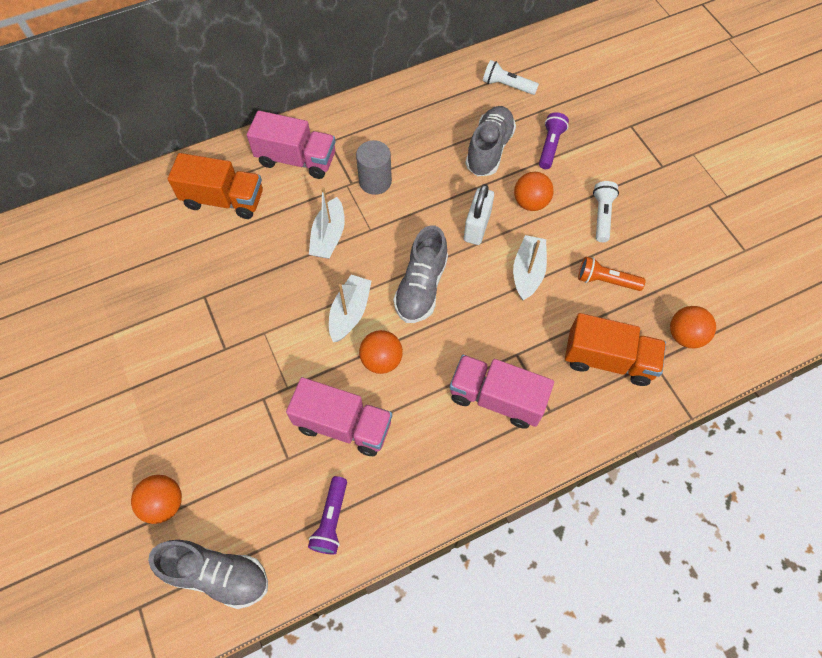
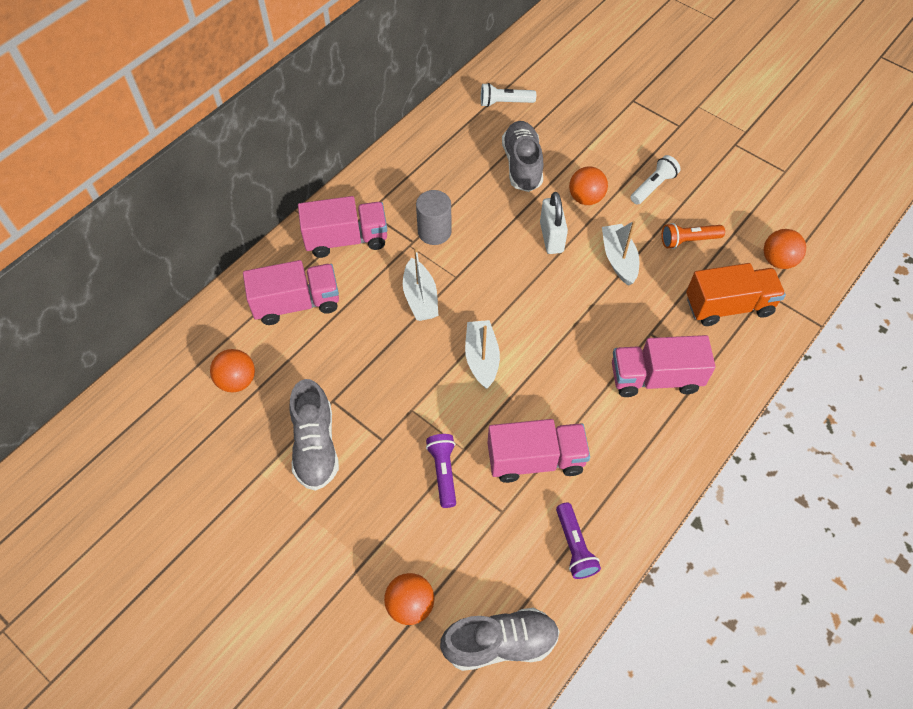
camera: 25 degrees left, 5 degrees down
(224, 200) = (296, 303): orange truck -> pink truck
(381, 360) = (535, 388): orange ball -> orange ball (237, 380)
(421, 287) = (533, 309): grey shoe -> grey shoe (315, 446)
(550, 146) = (574, 143): purple flashlight -> purple flashlight (443, 472)
(602, 216) = (653, 186): white flashlight -> white flashlight turned 60 degrees clockwise

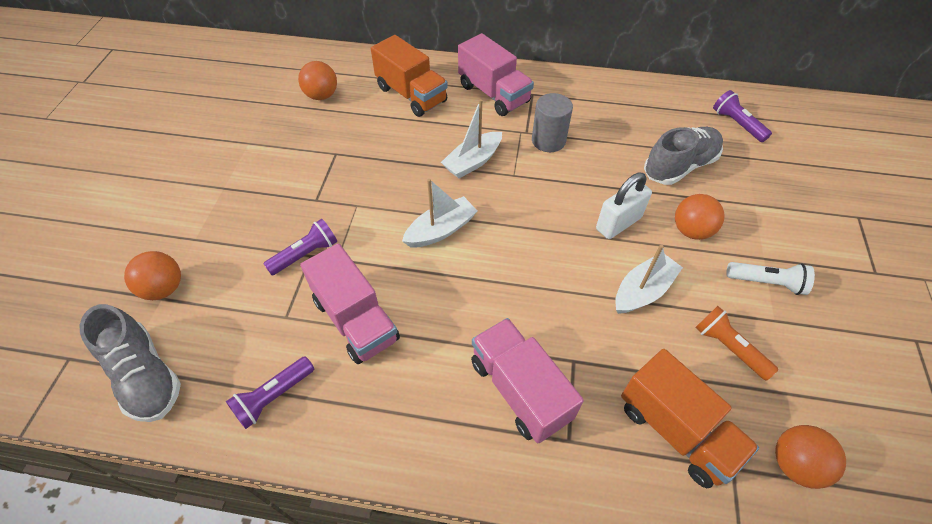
camera: 60 degrees right, 5 degrees down
(296, 303) = (411, 95): pink truck -> orange truck
(315, 446) = (288, 162): grey shoe -> none
(505, 102) = (737, 124): white flashlight -> purple flashlight

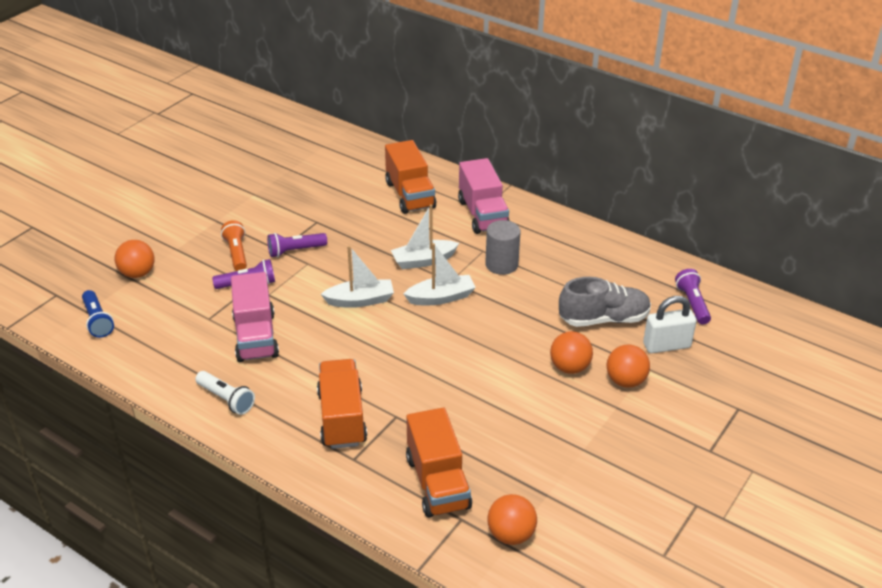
camera: 25 degrees right, 15 degrees down
(145, 376) = (97, 321): grey shoe -> blue flashlight
(273, 396) = (171, 361): purple flashlight -> purple flashlight (295, 251)
(321, 96) = (334, 175): orange ball -> orange ball (625, 381)
(520, 389) = (342, 418): pink truck -> orange truck
(618, 223) = (510, 342): white padlock -> white padlock (666, 345)
(643, 291) = (489, 393): white boat -> white boat (441, 297)
(728, 347) = (526, 451): orange flashlight -> orange flashlight (237, 253)
(766, 283) = (601, 423): white flashlight -> white flashlight (226, 399)

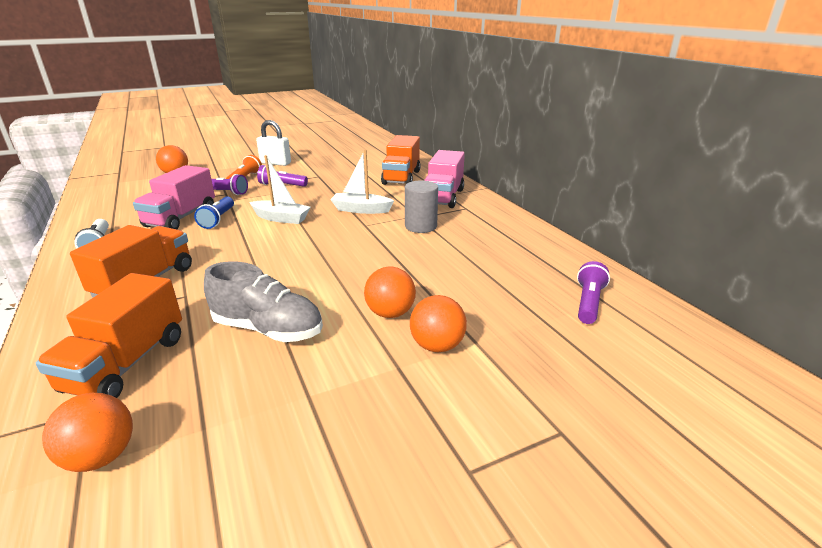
camera: 30 degrees right, 10 degrees down
(97, 321) = (114, 187): blue flashlight -> blue flashlight (218, 219)
(441, 297) = (343, 232): white boat -> none
(603, 319) = (472, 286): grey shoe -> grey shoe (268, 329)
(666, 345) = (521, 329): white padlock -> white padlock (275, 163)

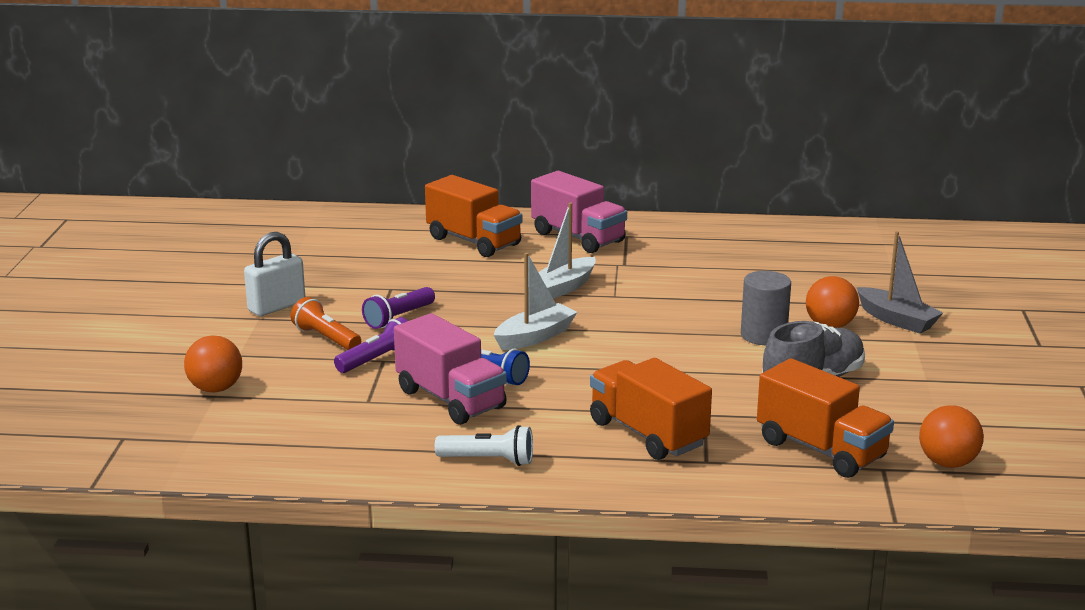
camera: 60 degrees left, 5 degrees down
(421, 226) = (652, 269): grey cylinder -> grey cylinder (763, 335)
(437, 346) = (896, 320): orange ball -> grey boat
(588, 303) = (880, 249): purple flashlight -> none

